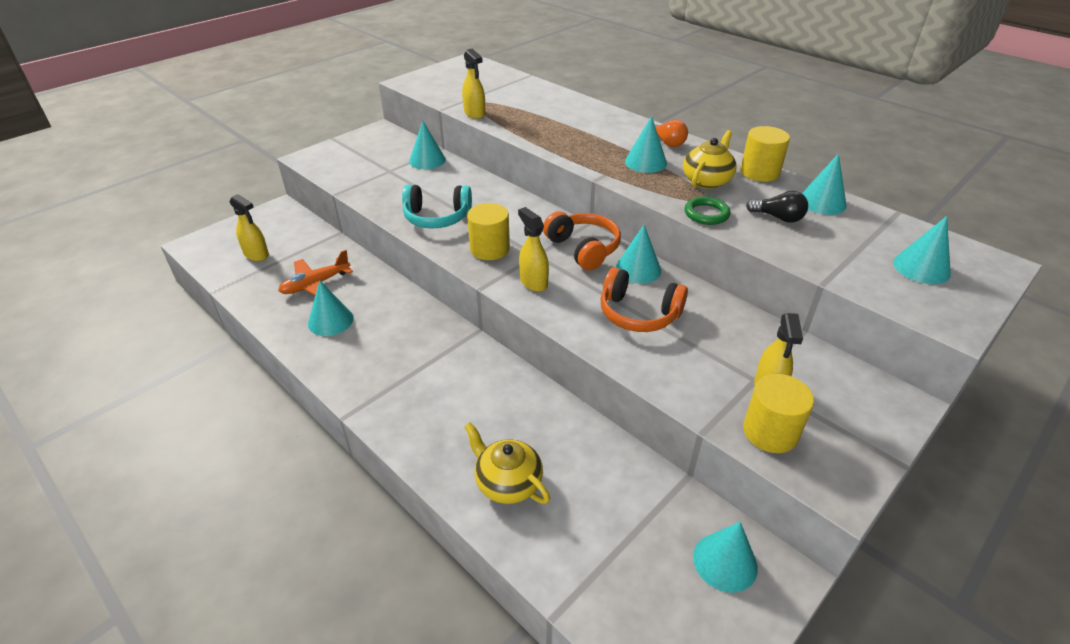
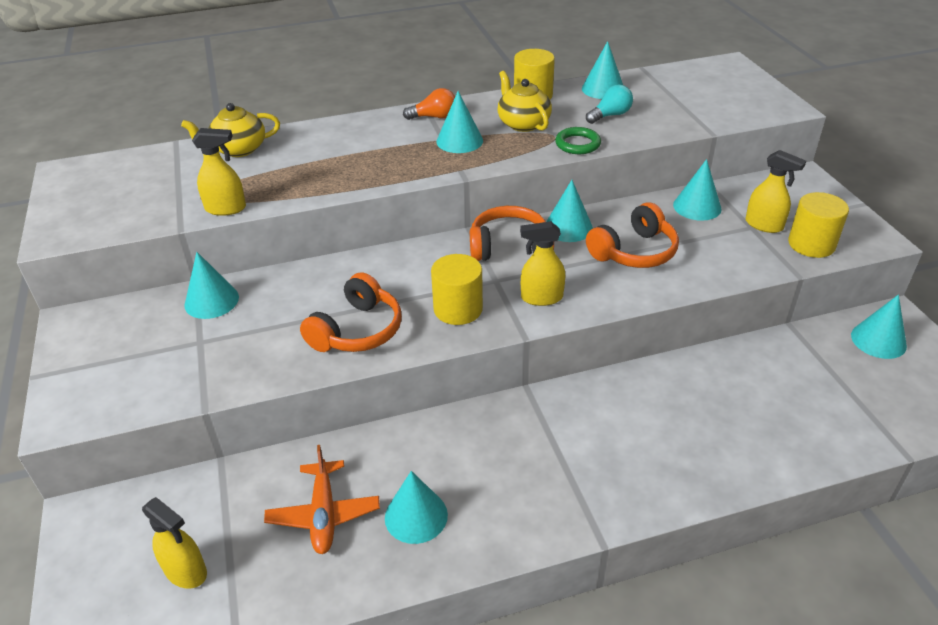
camera: 60 degrees left, 0 degrees up
(256, 254) = (186, 571): yellow spray bottle -> yellow spray bottle turned 60 degrees clockwise
(437, 217) = (357, 330): turquoise headphones -> orange headphones
(507, 482) = (755, 436): yellow teapot -> yellow teapot (238, 149)
(778, 217) = (610, 115): black light bulb -> turquoise light bulb
(921, 268) = (717, 90): turquoise cone -> turquoise cone (697, 206)

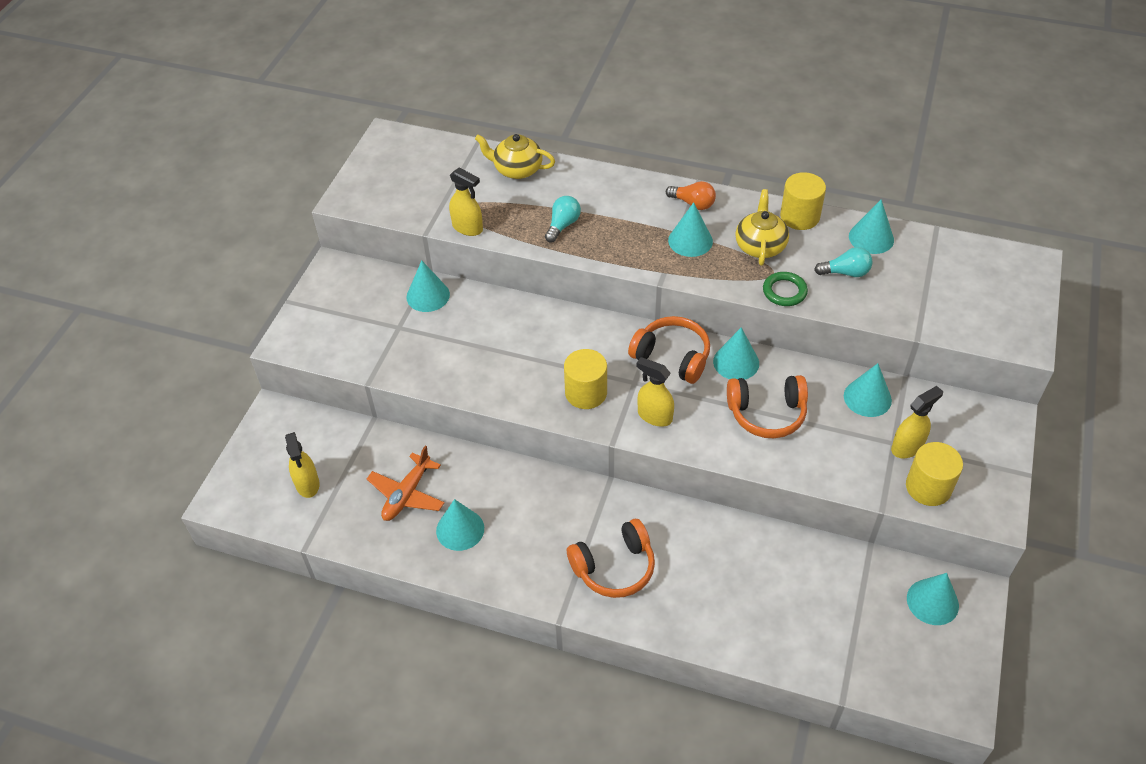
camera: 35 degrees right, 10 degrees up
(327, 172) = (563, 225): none -> turquoise light bulb
(357, 330) = (503, 373): orange headphones -> orange headphones (614, 567)
(764, 225) = (907, 447): yellow spray bottle -> yellow spray bottle turned 105 degrees counterclockwise

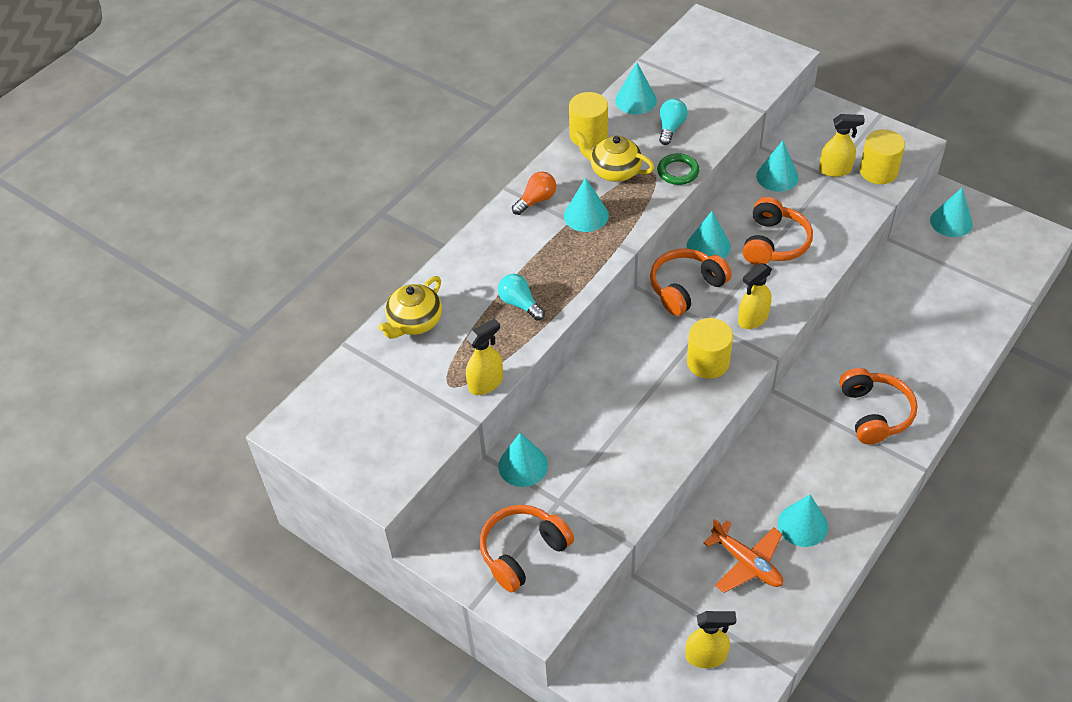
camera: 70 degrees left, 0 degrees up
(343, 318) = (523, 552): none -> orange headphones
(907, 447) = (835, 170): yellow spray bottle -> yellow spray bottle turned 105 degrees clockwise

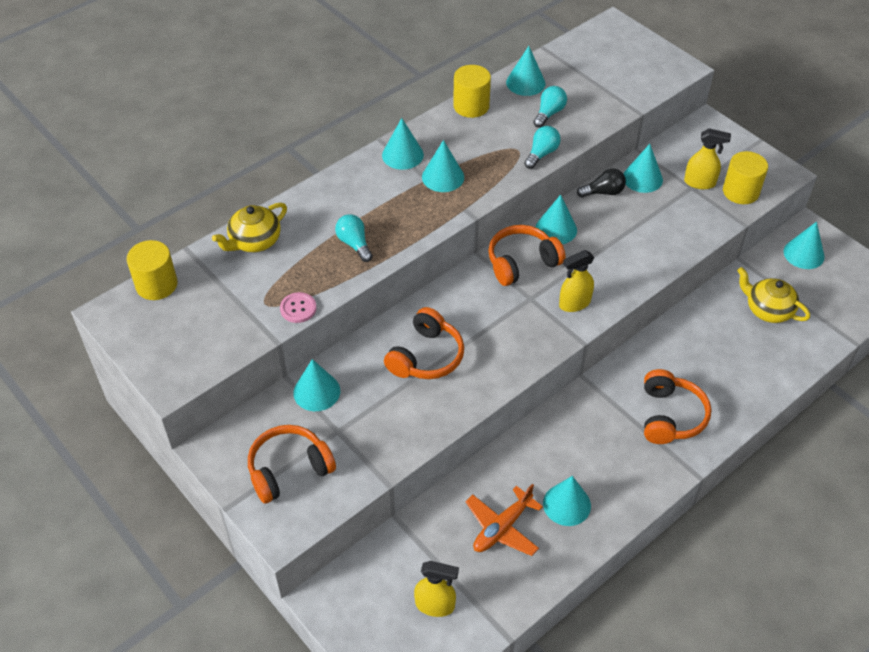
camera: 10 degrees right, 0 degrees up
(486, 383) = (298, 308): yellow spray bottle -> pink button
(536, 200) = (402, 155): orange light bulb -> turquoise cone
(614, 171) = (483, 142): yellow teapot -> yellow teapot (768, 310)
(678, 172) = (541, 154): green ring -> turquoise light bulb
(708, 362) = (519, 334): yellow cylinder -> yellow cylinder (156, 284)
(743, 198) = (603, 192): none -> black light bulb
(746, 563) = (502, 528): orange plane -> orange plane turned 75 degrees clockwise
(774, 243) = (618, 238): orange headphones -> orange headphones (426, 356)

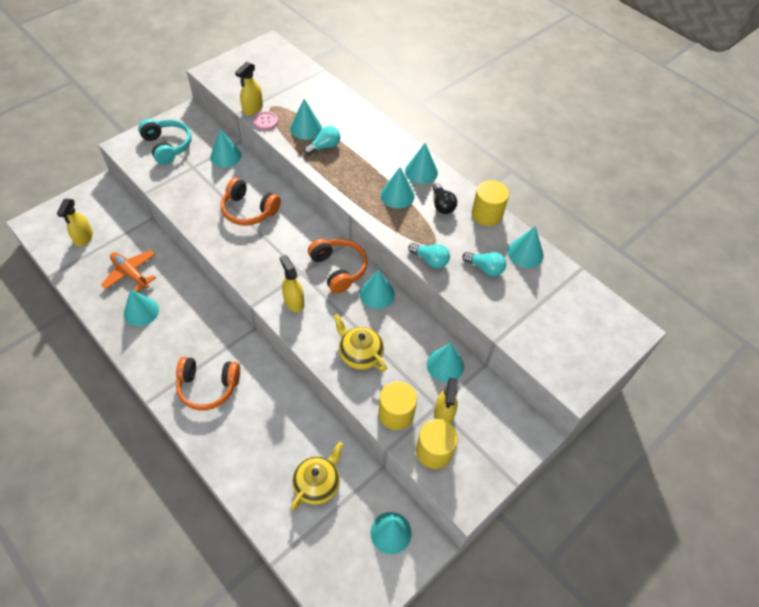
camera: 85 degrees right, 5 degrees up
(156, 284) = (291, 59): yellow cylinder -> yellow cylinder (396, 413)
(254, 241) = (328, 98): yellow teapot -> yellow teapot (360, 354)
(269, 325) = (252, 109): none -> yellow spray bottle
(289, 470) = (167, 146): orange headphones -> turquoise headphones
(316, 264) = (306, 128): none -> turquoise cone
(603, 192) = (424, 332): black light bulb -> black light bulb (442, 205)

